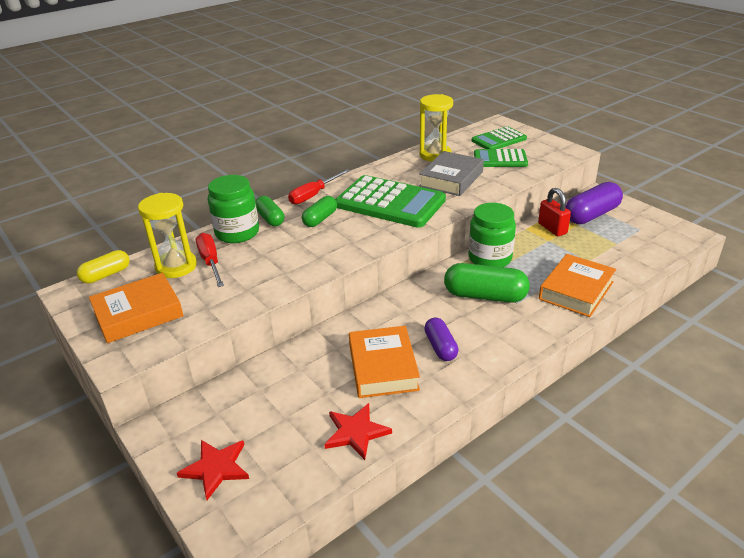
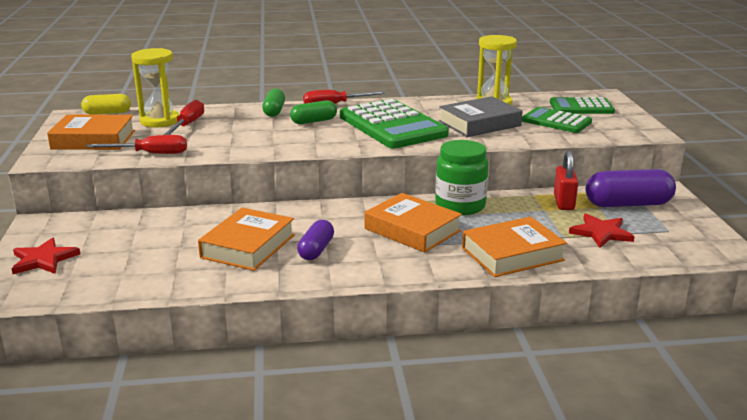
camera: 30 degrees right, 10 degrees down
(222, 310) = (150, 154): none -> red screwdriver
(237, 233) = (235, 113): green jar -> none
(356, 432) = (166, 277): red star -> red star (601, 233)
(485, 296) = (412, 230): green capsule -> orange book

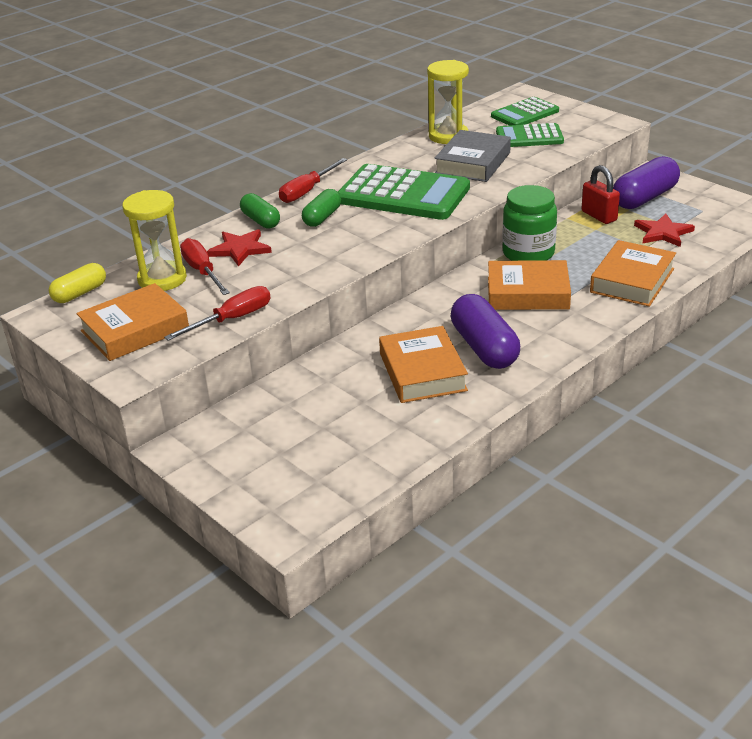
camera: 35 degrees left, 10 degrees up
(44, 259) = (259, 478): red star -> red star (240, 249)
(316, 250) = (484, 347): purple capsule -> purple capsule, size x1.65

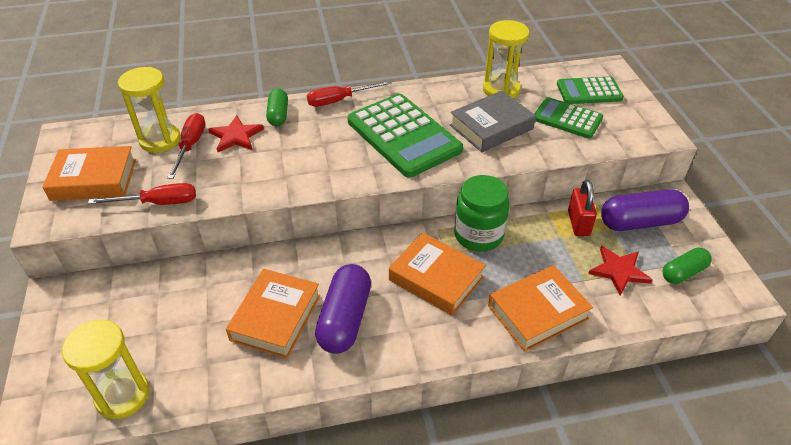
camera: 30 degrees right, 10 degrees up
(80, 293) = (102, 128): yellow capsule -> none
(322, 217) = (322, 132): green capsule -> green capsule (683, 272)
(351, 476) = (123, 395): none -> yellow hourglass

